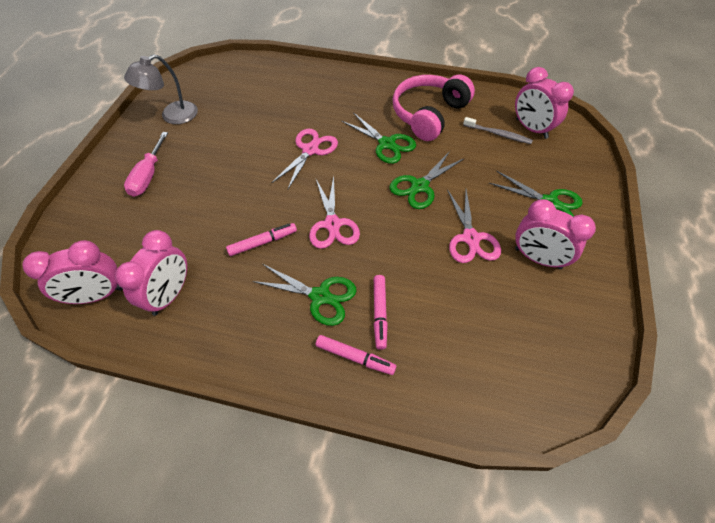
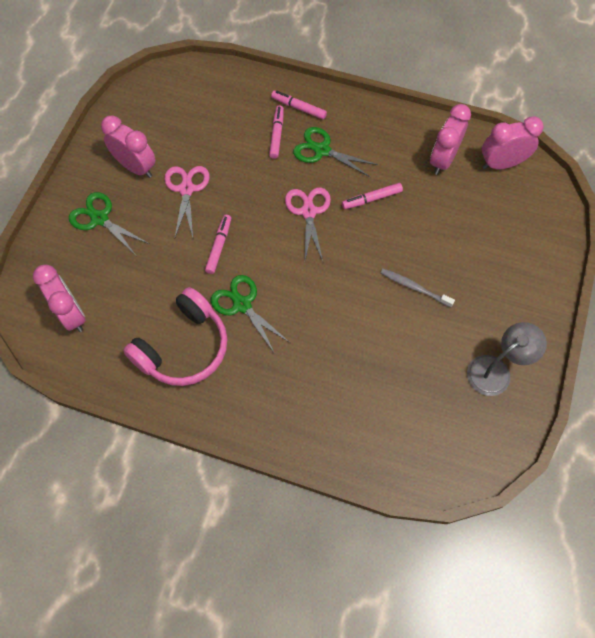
camera: 175 degrees left, 10 degrees up
(148, 176) = (497, 281): pink screwdriver -> none
(310, 150) = (328, 302): pink scissors -> none
(419, 186) = (219, 246): green scissors -> pink marker
(498, 134) = (113, 309): grey toothbrush -> grey toothbrush (414, 287)

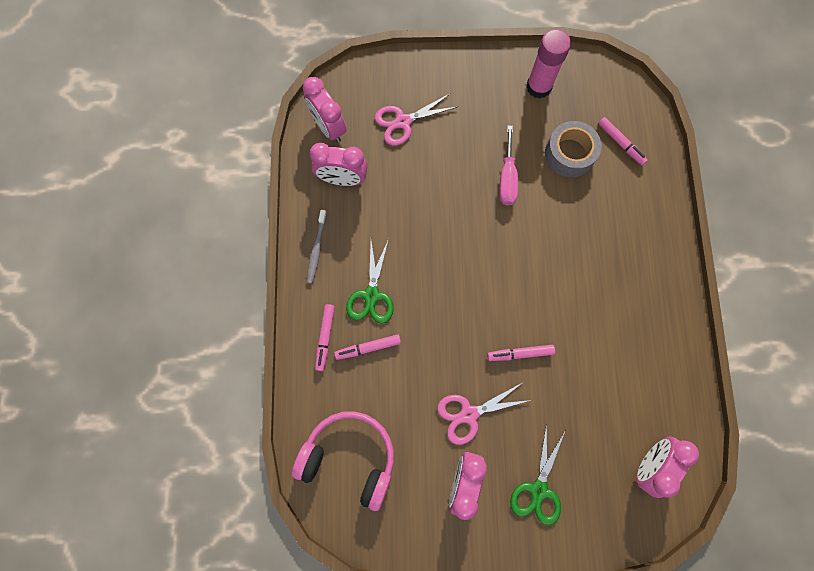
camera: 110 degrees left, 10 degrees up
(183, 347) = (633, 343): pink headphones -> pink headphones (349, 458)
(242, 305) = (570, 308): green scissors -> none
(308, 212) = (448, 283): pink scissors -> pink scissors (403, 122)
(372, 199) = (411, 230): pink marker -> pink marker (620, 143)
(397, 299) = (507, 178): none -> pink screwdriver
(405, 370) = (569, 154): none -> grey tape
(414, 287) = (490, 167): grey toothbrush -> grey toothbrush (316, 249)
(496, 370) = (538, 87): grey lamp -> pink glue stick

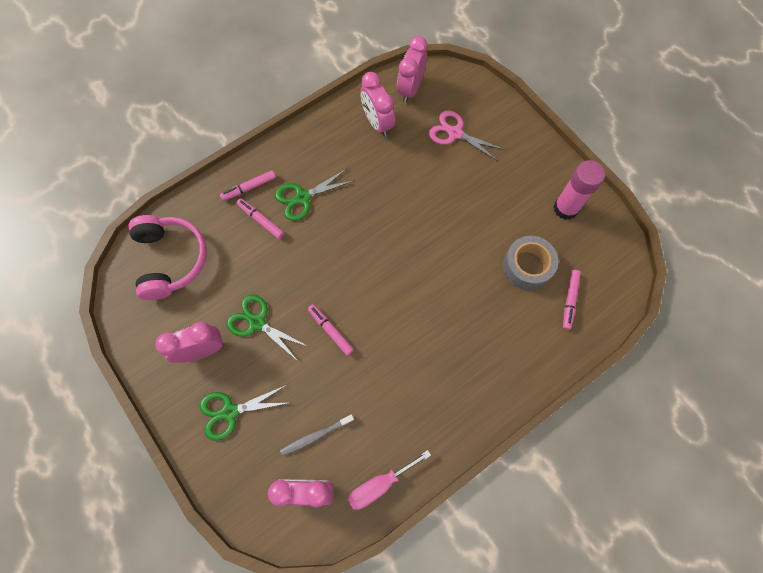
camera: 55 degrees right, 5 degrees down
(316, 249) = (311, 140): grey toothbrush -> grey toothbrush (315, 436)
(469, 414) = (257, 322): pink scissors -> green scissors
(507, 178) = (468, 233): pink screwdriver -> pink screwdriver (380, 484)

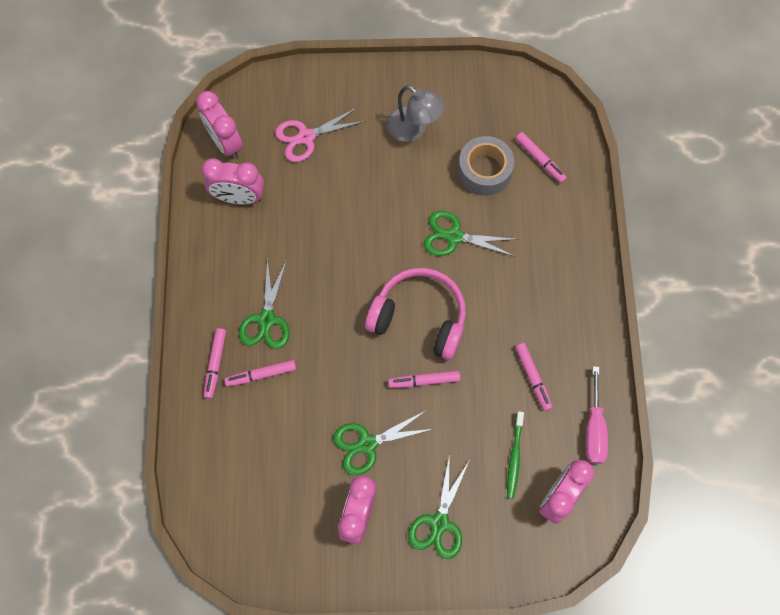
camera: 55 degrees left, 0 degrees up
(171, 260) = (238, 490): pink headphones -> pink headphones (419, 318)
(315, 436) = (514, 457): grey toothbrush -> green toothbrush
(388, 409) = (533, 377): none -> pink marker
(458, 279) = (454, 236): none -> green scissors
(519, 197) = (413, 129): none -> grey lamp
(565, 208) = (453, 100): pink glue stick -> none

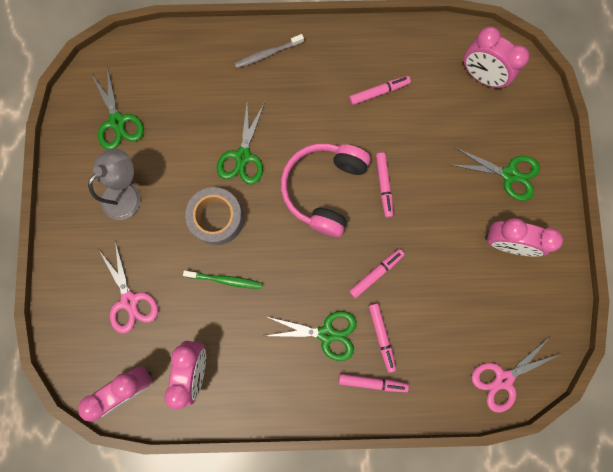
camera: 90 degrees left, 10 degrees up
(210, 502) = (503, 379): none -> pink scissors
(367, 444) = (443, 236): green scissors -> green scissors (117, 122)
(484, 171) = (175, 127): grey tape -> grey tape (217, 218)
(514, 457) = (449, 110): green toothbrush -> green toothbrush (225, 280)
(540, 160) = (166, 76): pink marker -> pink marker (375, 273)
(571, 259) = (267, 54): none -> grey toothbrush
(594, 429) = (422, 45): pink screwdriver -> none

